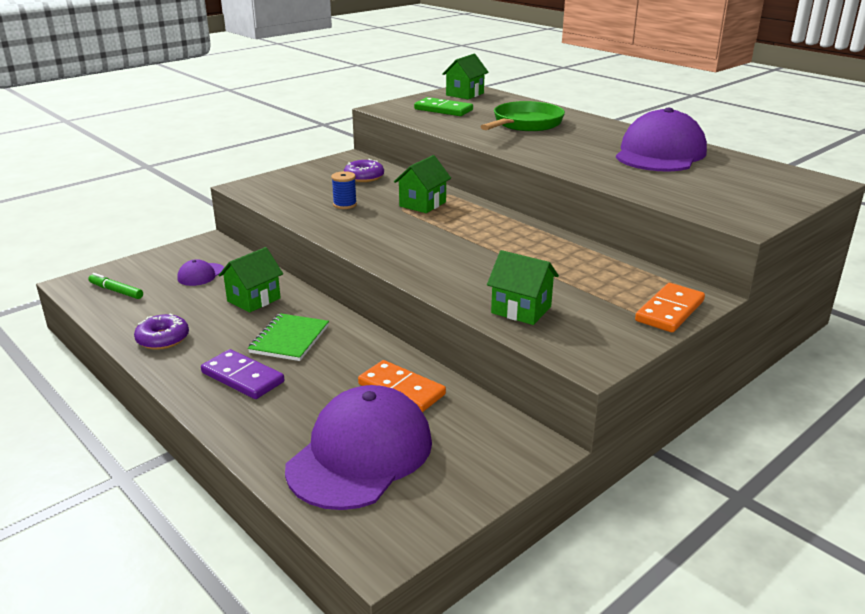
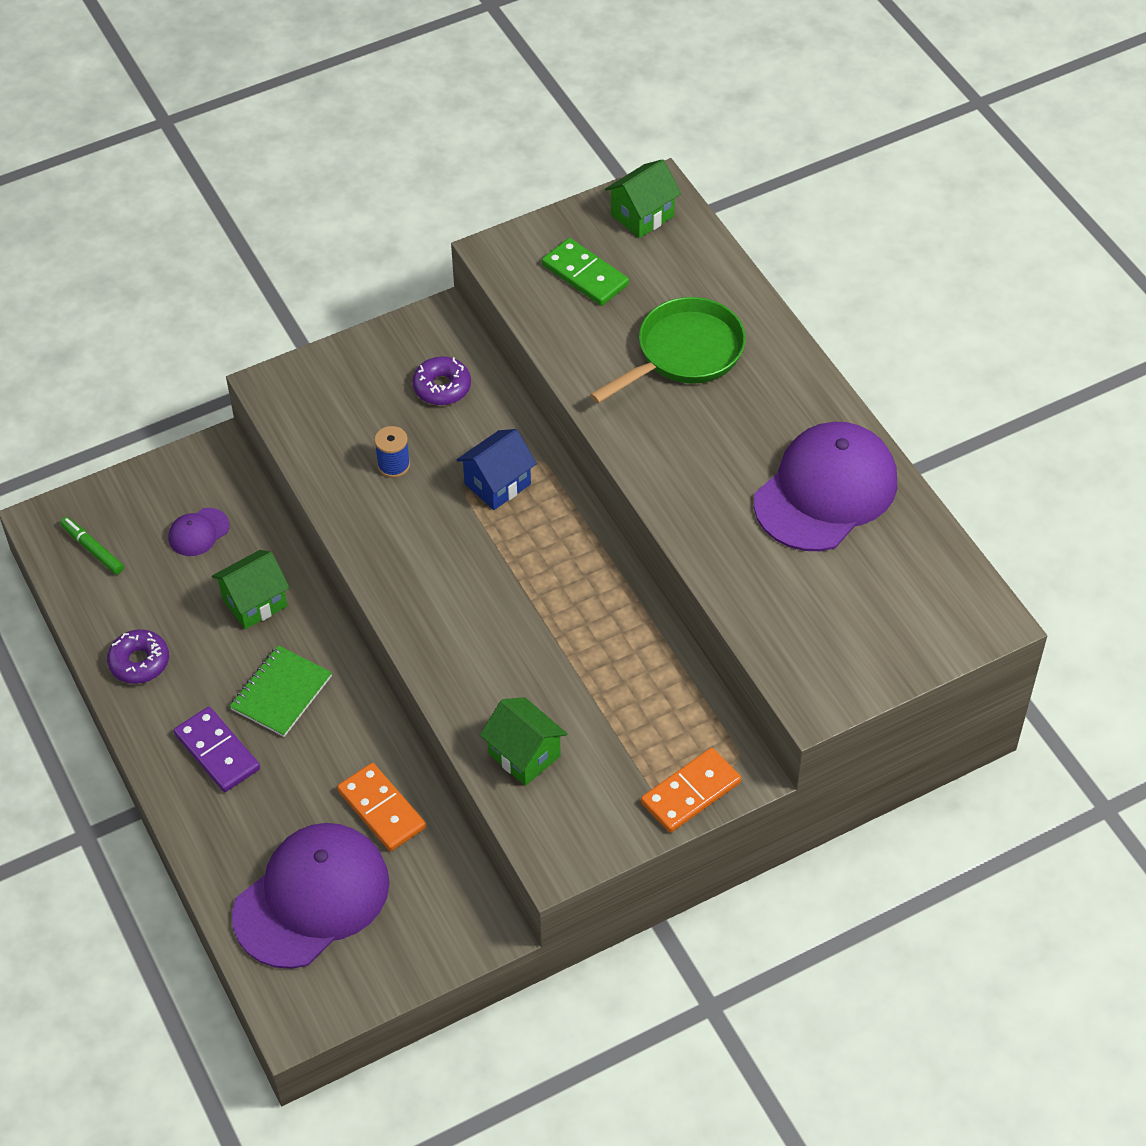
camera: 15 degrees right, 25 degrees up
(422, 204) = (497, 484): green house -> blue house

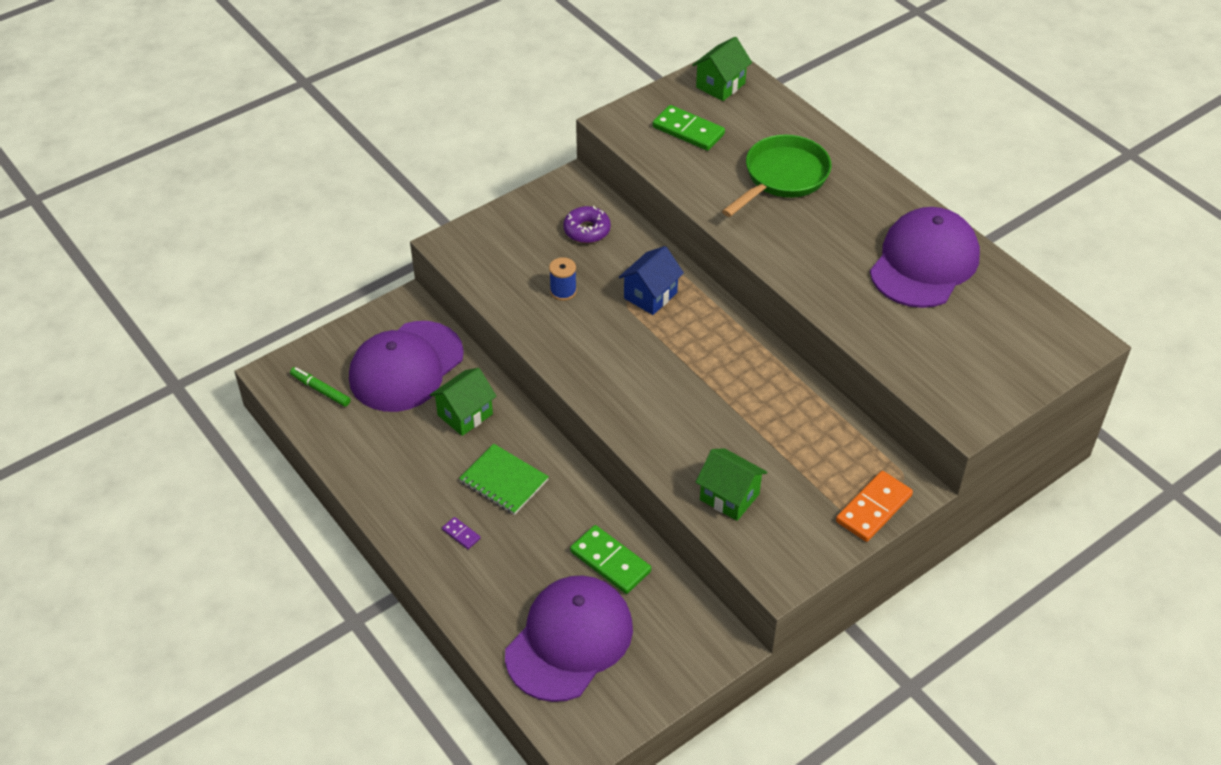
camera: 10 degrees left, 5 degrees down
(139, 662) = (379, 472): purple donut -> none
(198, 532) = (406, 367): purple cap -> purple cap, size x2.35
(217, 752) = (461, 534): purple domino -> purple domino, size x0.49
(281, 693) = (503, 481): green notebook -> green notebook turned 75 degrees counterclockwise
(381, 809) = (610, 562): orange domino -> green domino

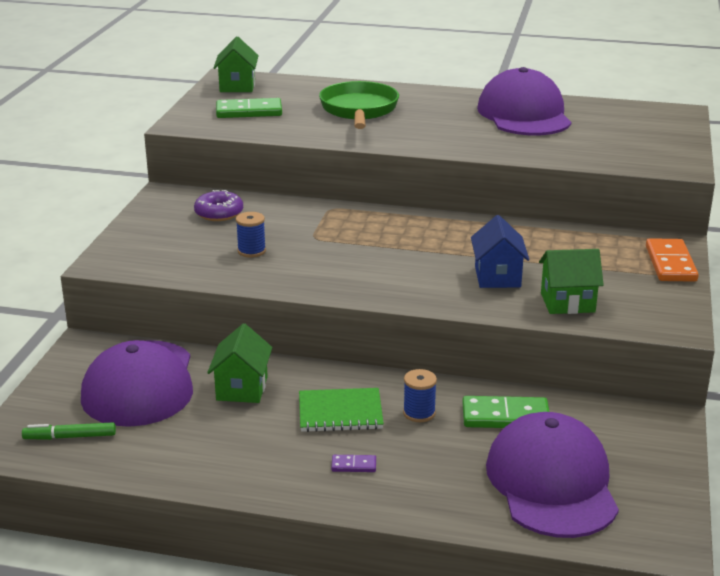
camera: 40 degrees left, 20 degrees down
(555, 517) = (419, 413): none -> blue spool
(650, 295) = (328, 227): blue house -> blue house (497, 277)

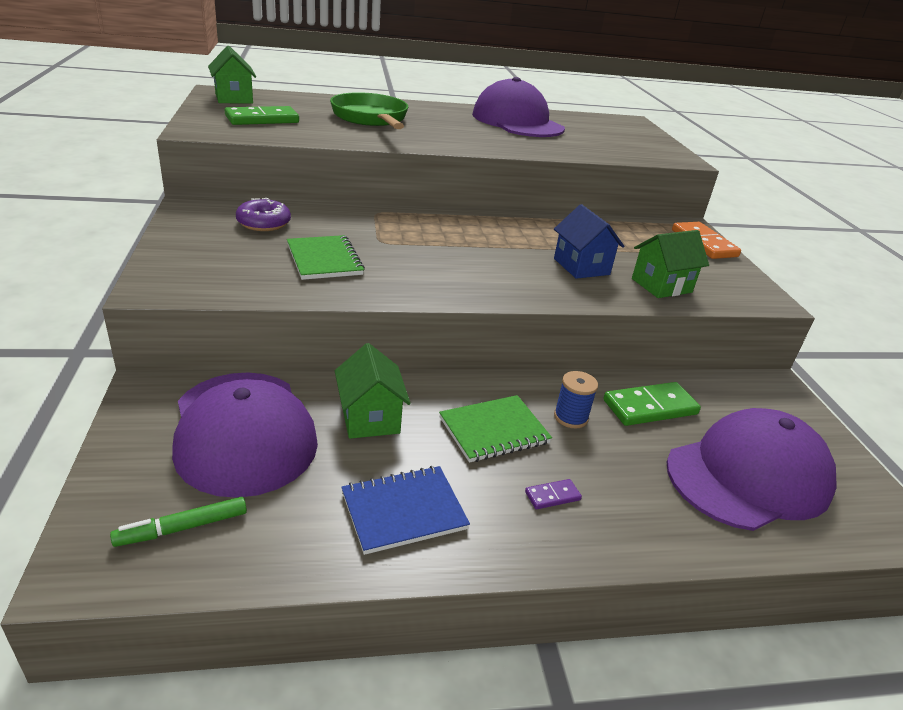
camera: 25 degrees left, 5 degrees up
(227, 454) = (403, 511): none -> blue notebook
(251, 251) = (324, 260): blue spool -> green notebook
(551, 482) = (749, 475): purple cap -> purple cap turned 90 degrees clockwise

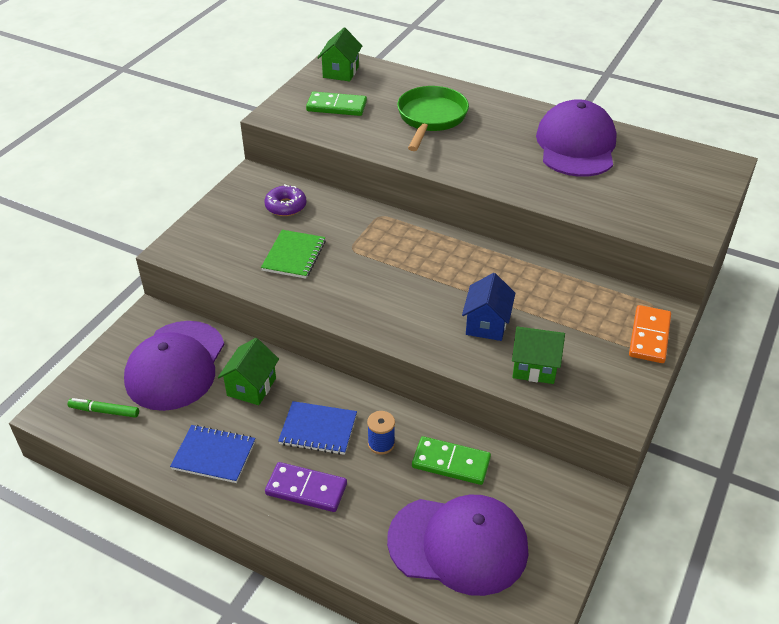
camera: 40 degrees right, 10 degrees up
(494, 431) = (318, 430): green notebook -> blue notebook
(552, 496) = (306, 489): purple domino -> purple domino, size x2.05

